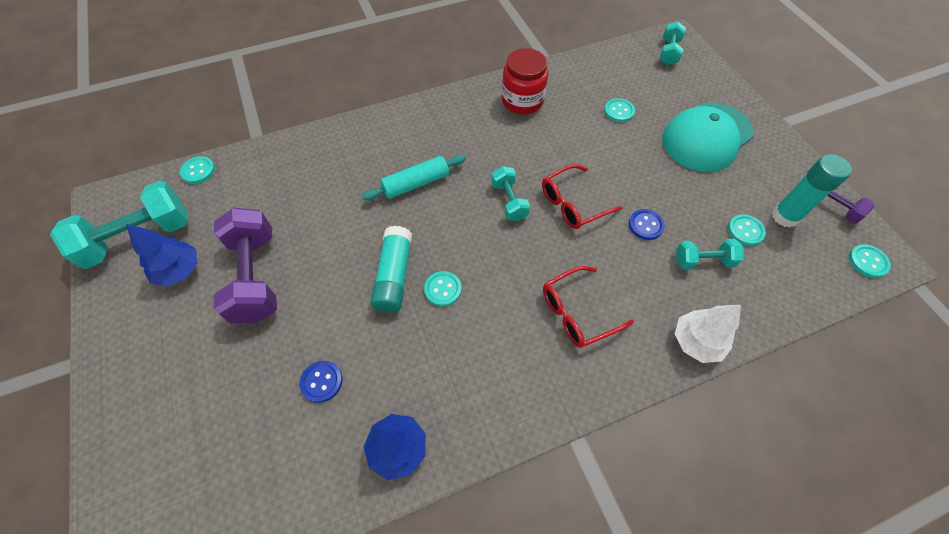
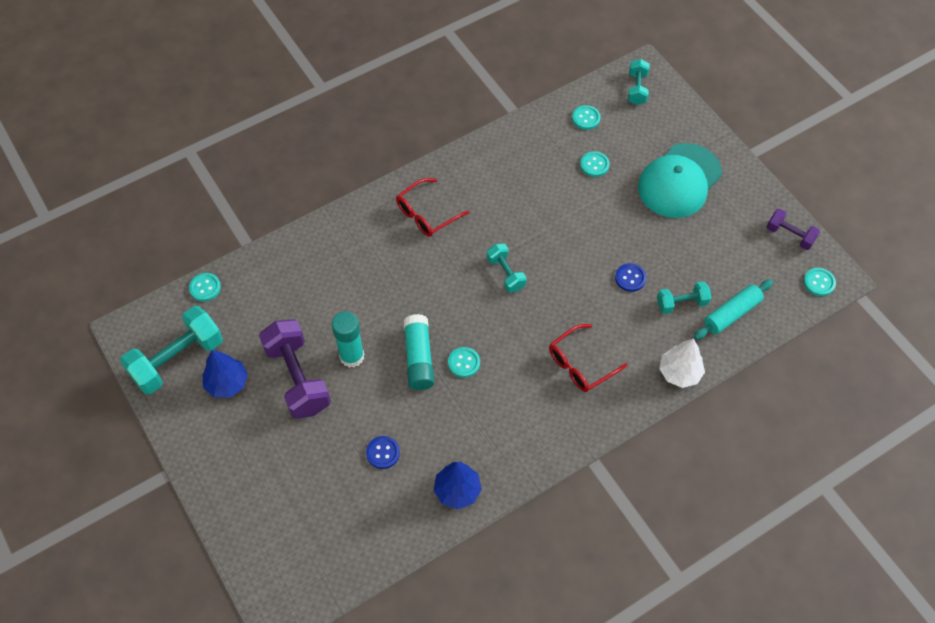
camera: 10 degrees left, 0 degrees up
(416, 183) = (416, 269): turquoise rolling pin -> turquoise rolling pin (731, 313)
(522, 101) = (499, 166): red jar -> none
(573, 204) = (563, 267): red glasses -> red glasses (426, 214)
(745, 231) = (716, 270): turquoise button -> turquoise button (586, 118)
(785, 216) = (750, 251): turquoise glue stick -> turquoise glue stick (352, 356)

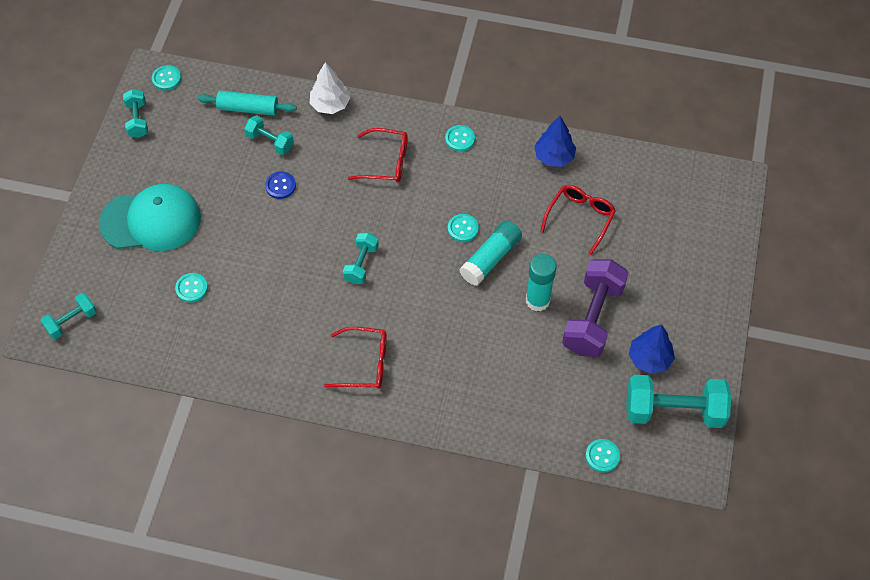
camera: 135 degrees left, 0 degrees up
(383, 453) = (580, 218): blue button -> red glasses
(586, 118) = (144, 333): turquoise button -> turquoise button (460, 139)
(790, 235) = (137, 120): purple dumbbell -> turquoise dumbbell

